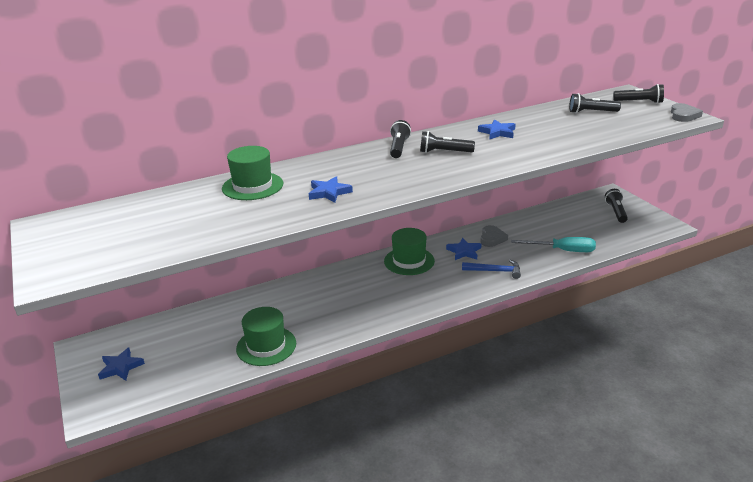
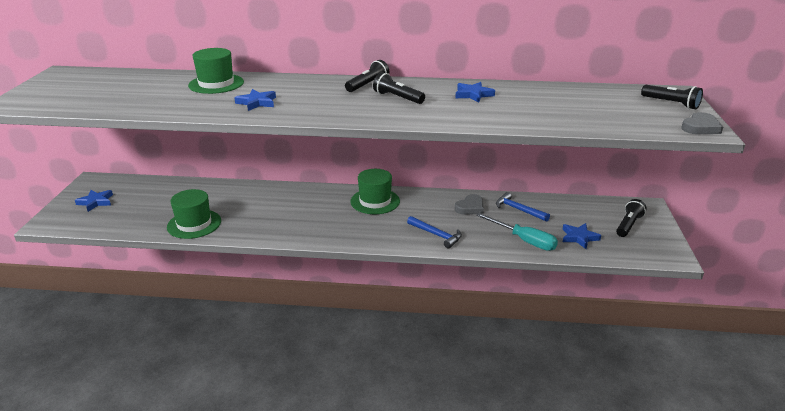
camera: 30 degrees right, 0 degrees up
(464, 251) = (431, 210): blue star -> blue star (579, 237)
(529, 227) = (518, 210): none -> blue hammer
(591, 112) = (599, 100): black flashlight -> none

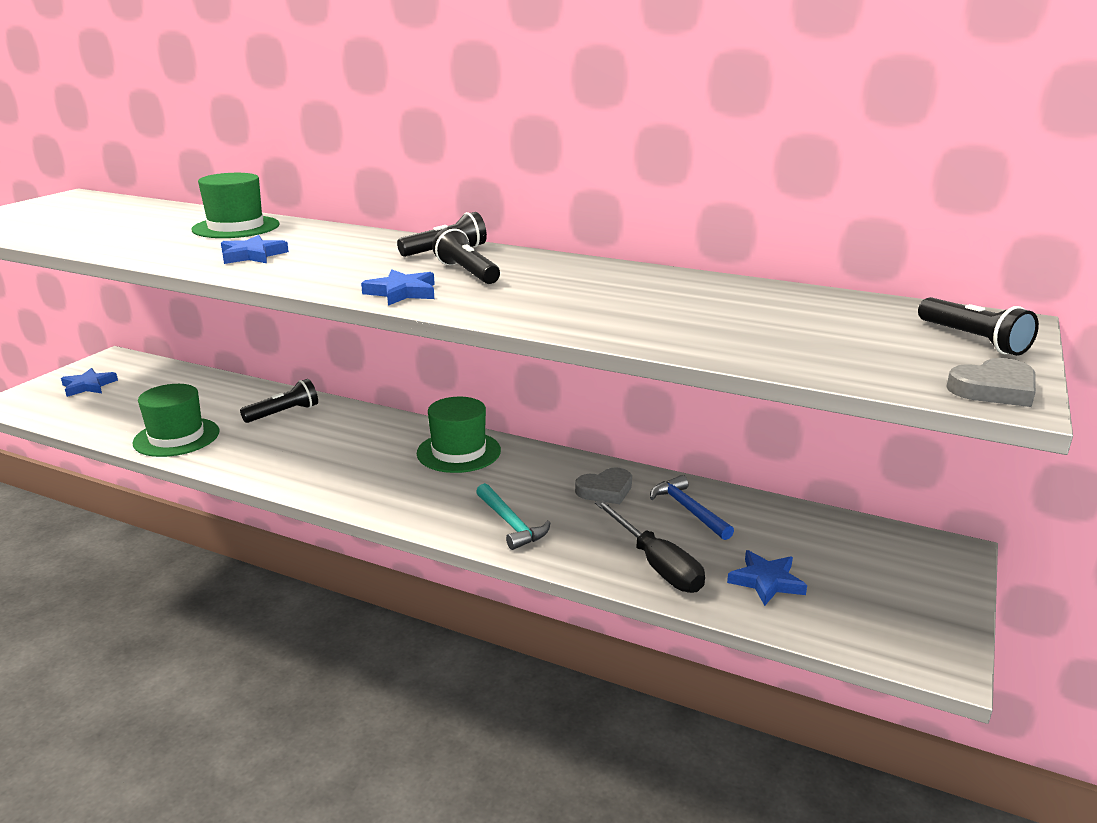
camera: 20 degrees right, 5 degrees down
(436, 235) = (511, 523): blue hammer -> turquoise hammer
(473, 94) = (598, 282): blue star -> blue star (402, 292)
(524, 240) = (656, 564): turquoise screwdriver -> black screwdriver
(628, 225) = (885, 579): black flashlight -> black flashlight (284, 413)

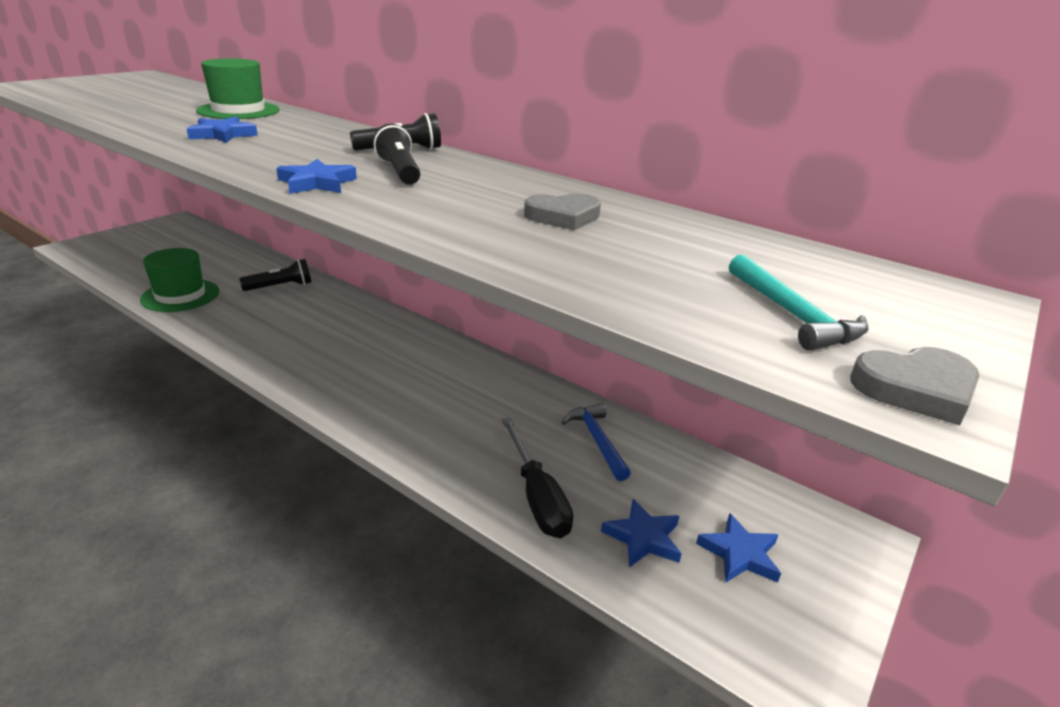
camera: 10 degrees right, 5 degrees up
(88, 386) = (143, 241): blue star -> blue star (740, 554)
(459, 452) = (409, 345): green hat -> none
(511, 523) = (417, 426): turquoise hammer -> turquoise hammer (792, 314)
(605, 490) = (525, 406): grey heart -> grey heart (563, 217)
(973, 340) = (915, 316): black flashlight -> none

